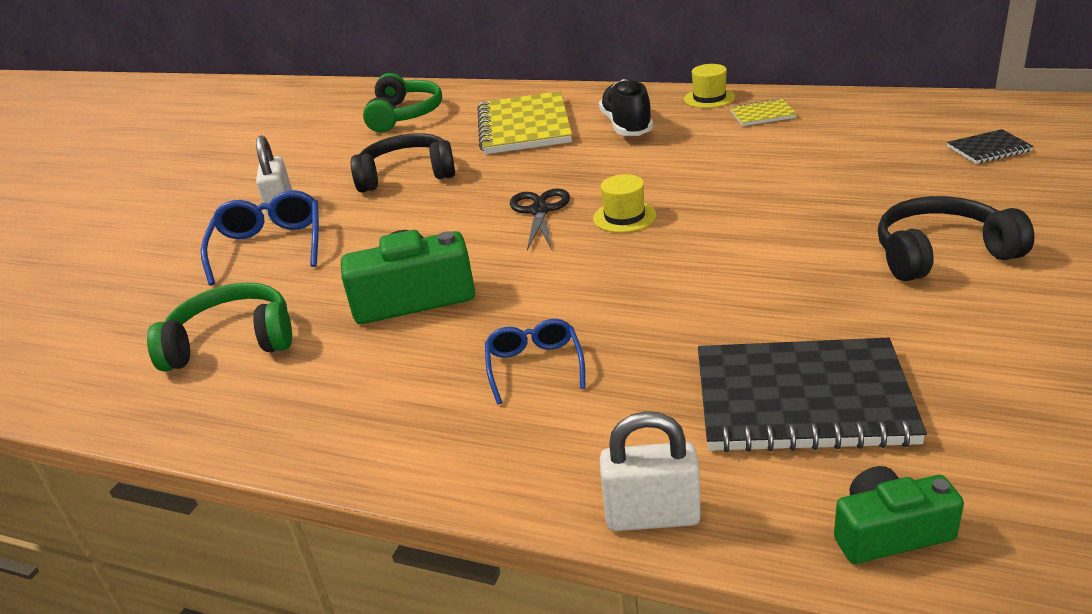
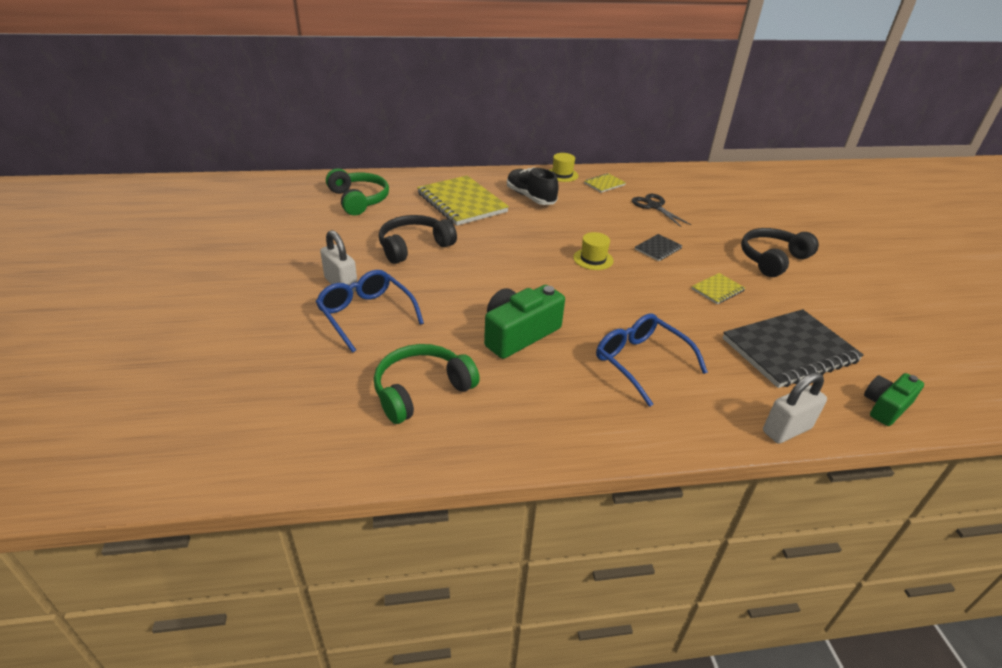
camera: 35 degrees left, 5 degrees up
(534, 366) = (641, 362): blue glasses -> blue glasses, size x1.55
(539, 211) = (536, 262): black scissors -> black scissors (654, 206)
(778, 287) = (717, 290): none -> yellow notebook
(988, 149) = (737, 197): black notebook -> black notebook (658, 249)

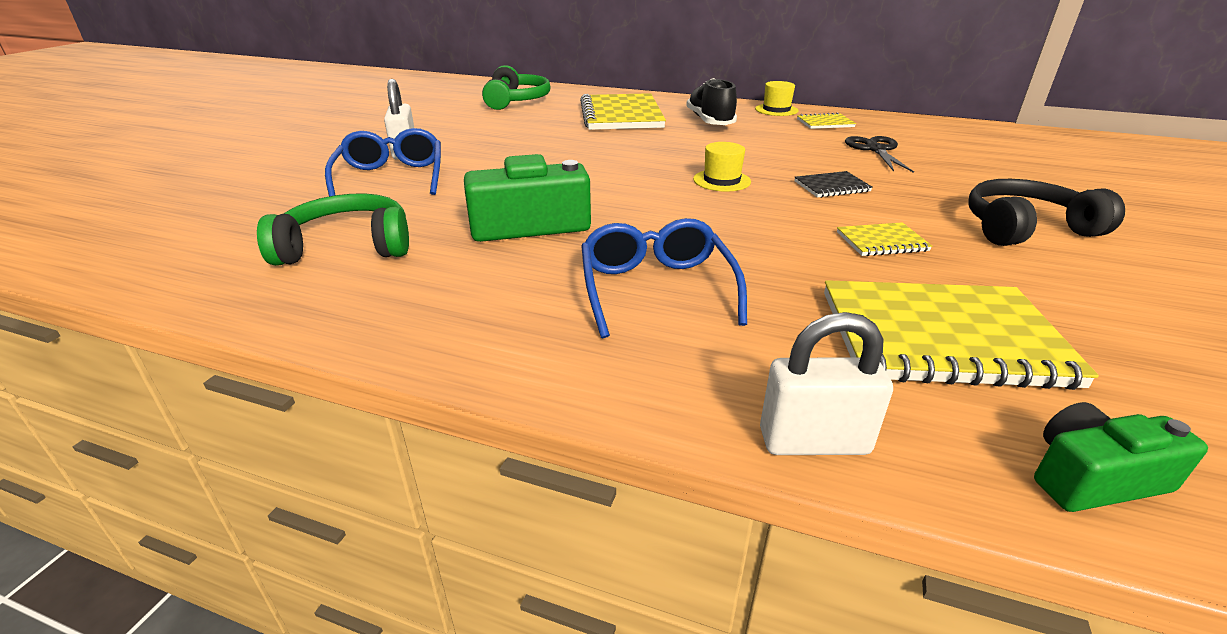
camera: 30 degrees right, 5 degrees down
(414, 246) = (520, 138): black headphones -> none
(789, 350) = (941, 338): black notebook -> yellow notebook

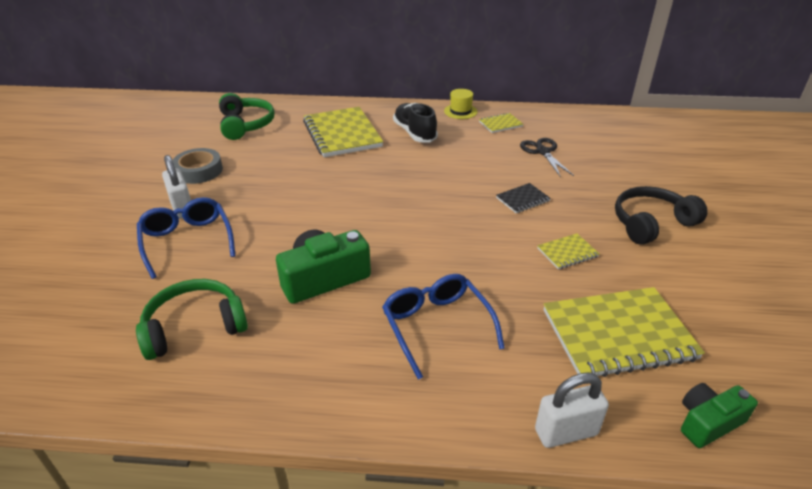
camera: 15 degrees left, 5 degrees up
(442, 128) = (198, 171): none -> grey tape
(721, 180) = (445, 204): yellow hat -> none

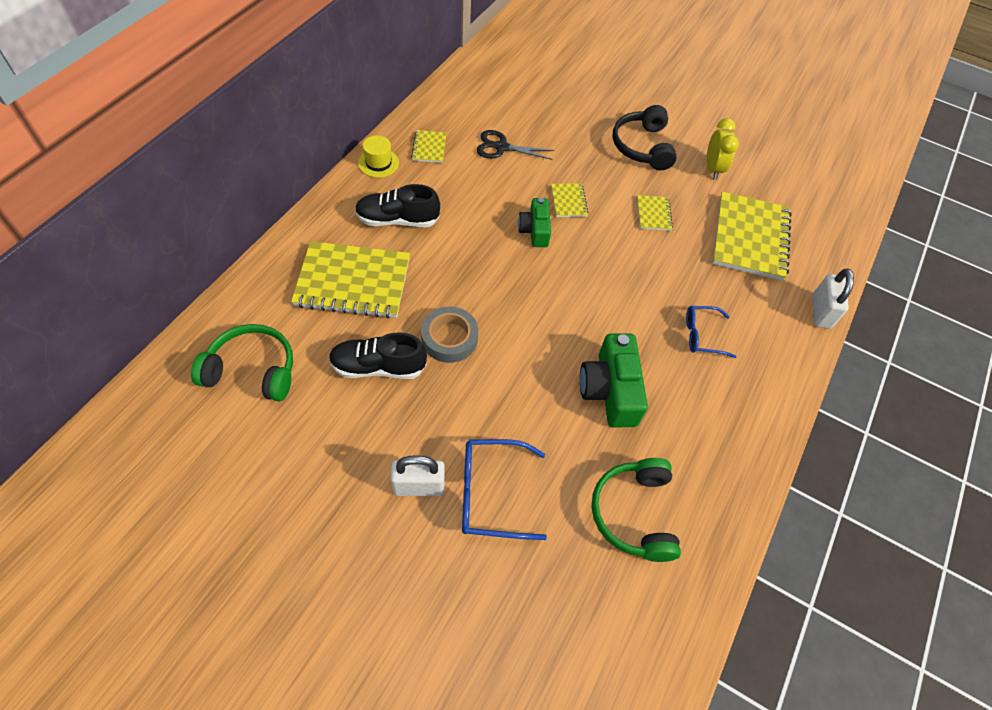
camera: 70 degrees left, 20 degrees up
(198, 171) = (341, 451): grey tape -> grey tape (449, 338)
(276, 164) = (378, 367): none -> black shoe
(436, 326) = (702, 335): blue glasses -> blue glasses, size x0.65
(522, 199) = (568, 201): black notebook -> yellow notebook
(689, 279) = (712, 168): none -> yellow clock
(708, 422) = (832, 241): green camera -> green camera (535, 230)

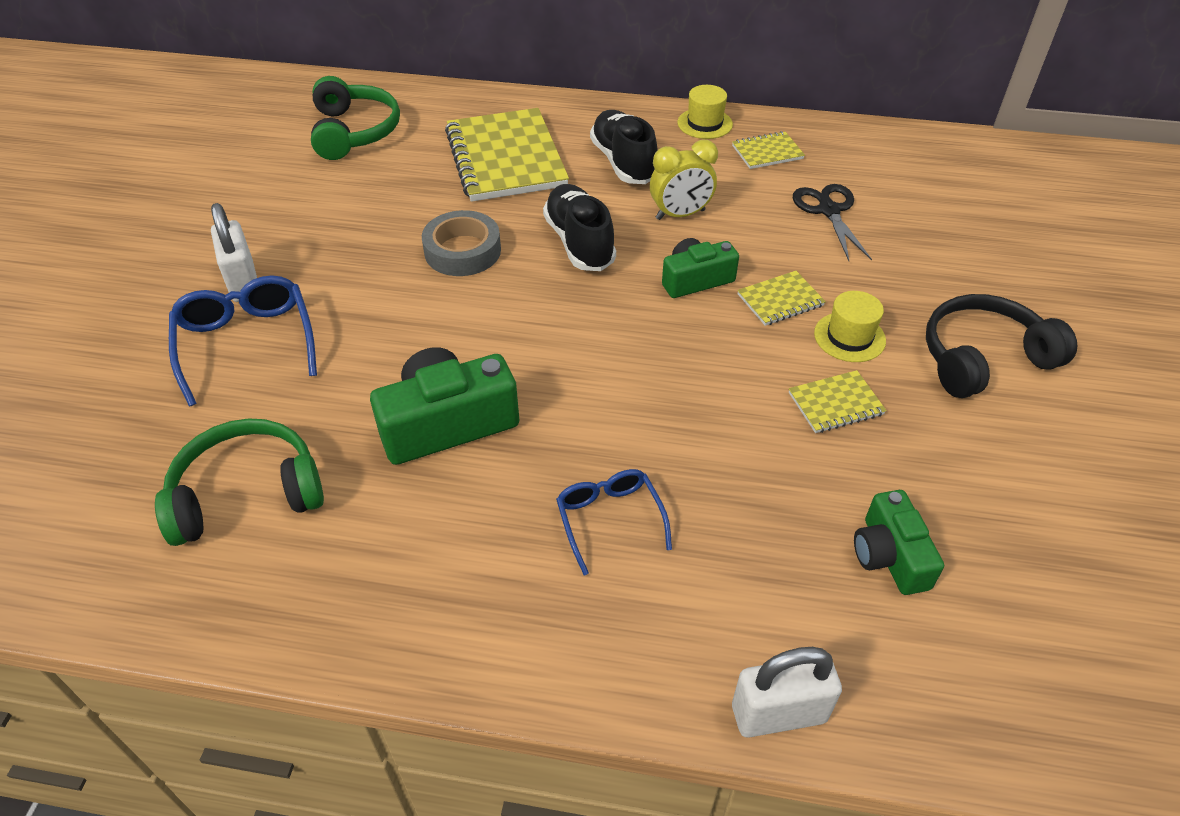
camera: 75 degrees right, 10 degrees down
(378, 367) = (394, 209): black shoe -> black shoe (579, 242)
(608, 187) = (849, 337): none -> yellow hat
(712, 168) = (1024, 466): yellow clock -> yellow clock (680, 214)
(749, 238) = (889, 555): yellow notebook -> green camera

